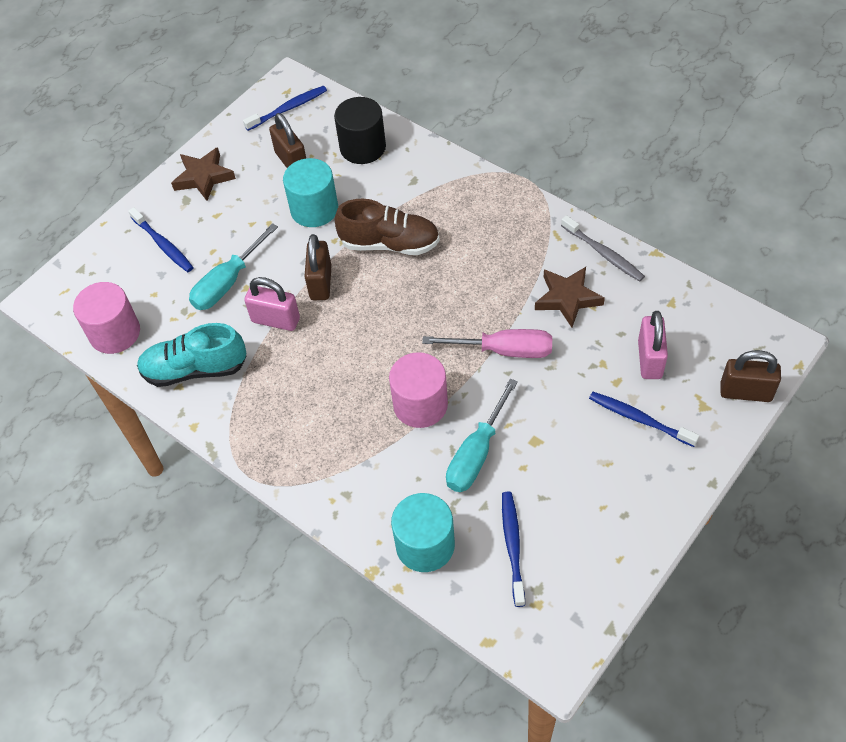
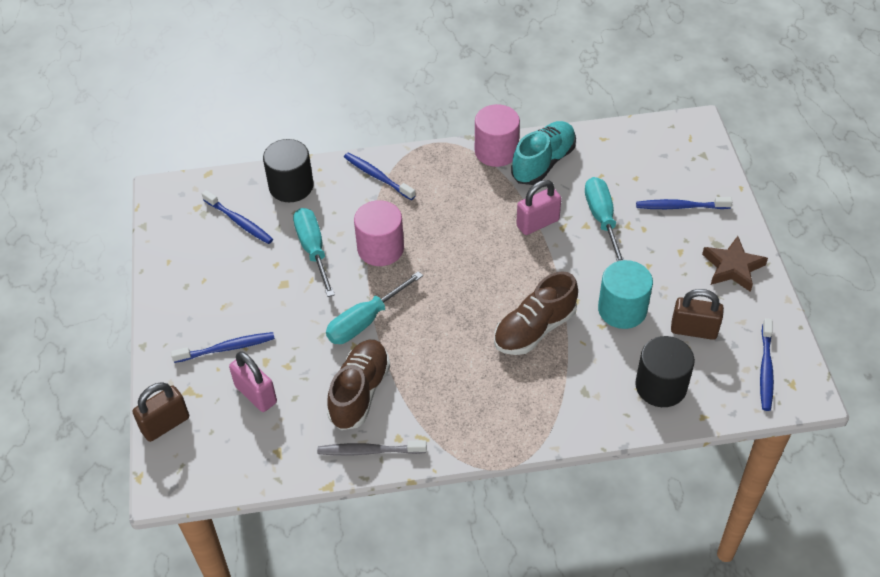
camera: 130 degrees right, 5 degrees down
(115, 333) = (621, 143): pink cylinder -> pink cylinder (496, 151)
(320, 283) = (543, 266): brown padlock -> none
(339, 483) = (377, 176): none -> blue toothbrush
(425, 545) = (291, 186): turquoise cylinder -> black cylinder
(503, 350) = (365, 321): pink screwdriver -> turquoise screwdriver
(567, 298) = (360, 392): brown star -> brown shoe

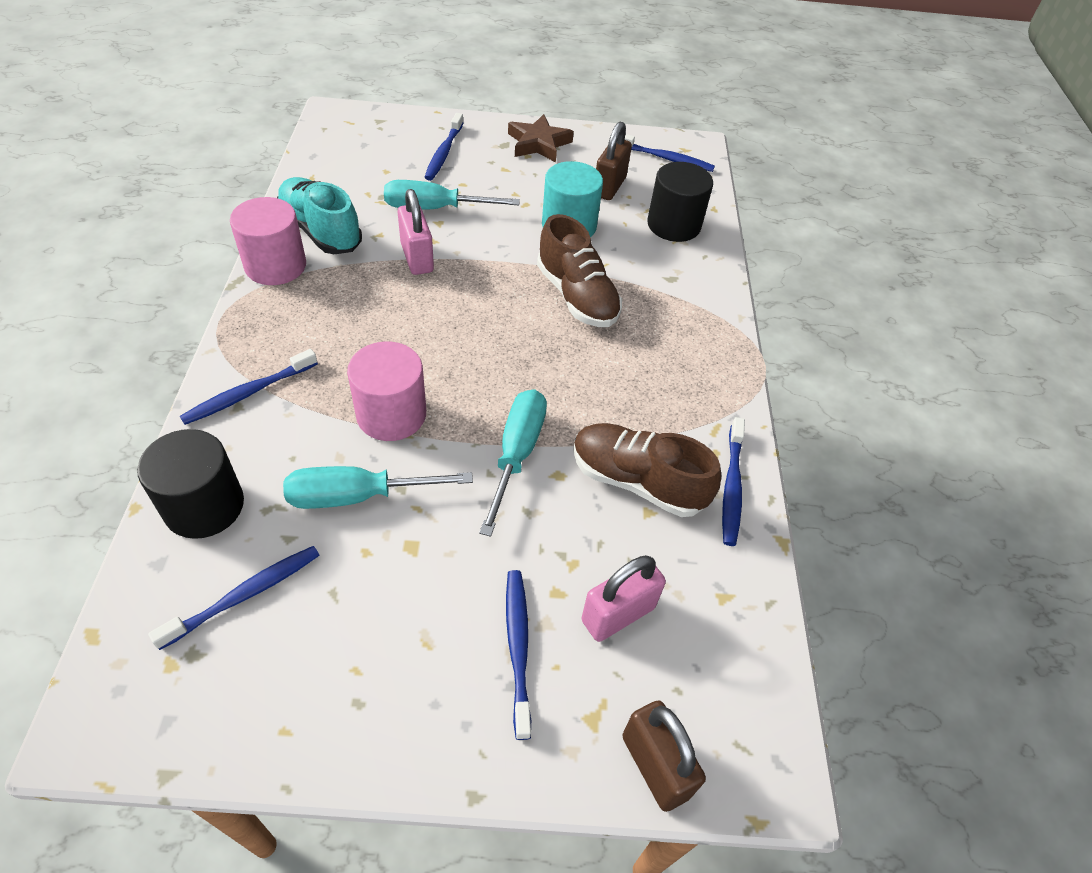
camera: 85 degrees left, 0 degrees up
(365, 321) = (516, 454): turquoise screwdriver -> turquoise screwdriver turned 135 degrees counterclockwise
(369, 451) = (731, 487): grey toothbrush -> blue toothbrush

